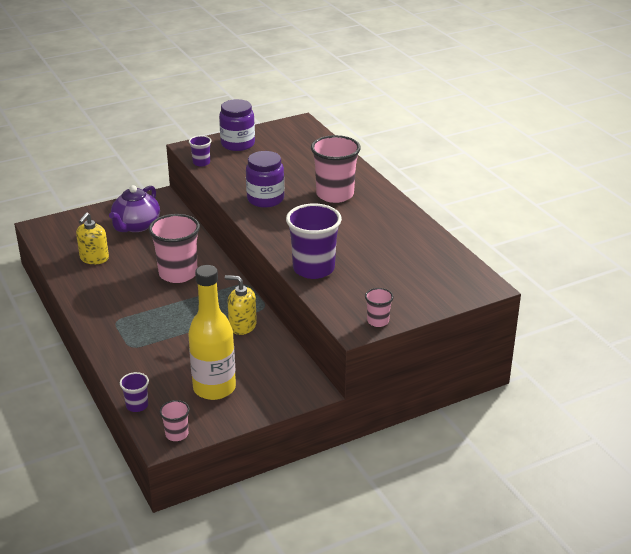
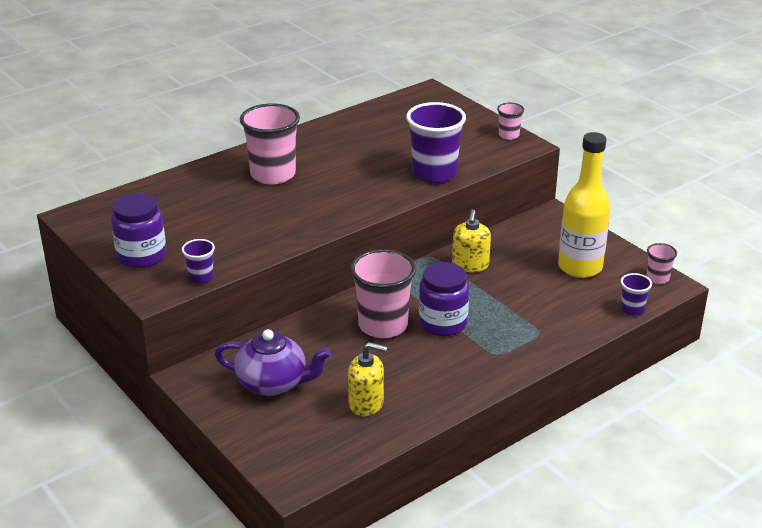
camera: 100 degrees left, 0 degrees up
(265, 199) = (293, 217): purple jar -> purple jar (443, 323)

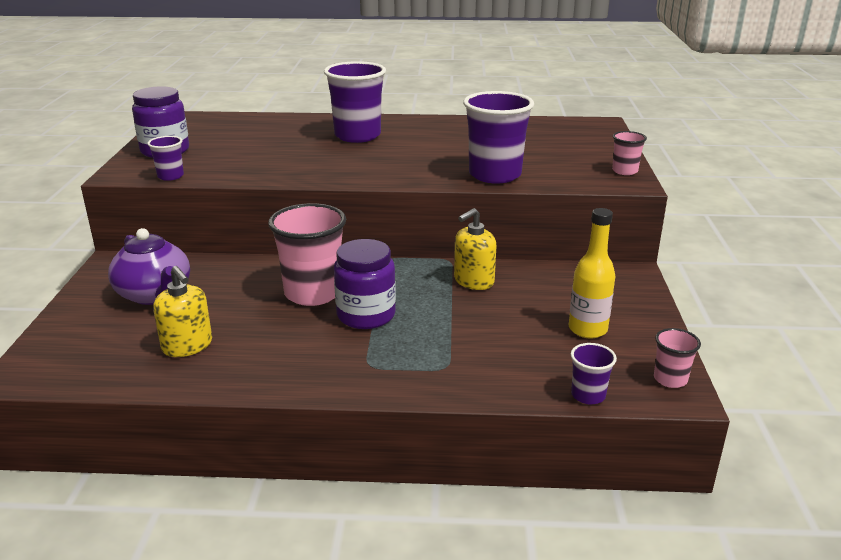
camera: 40 degrees right, 5 degrees down
(273, 175) = (357, 136): pink cup -> purple cup
(580, 267) = (587, 329): yellow bottle -> yellow bottle, size x0.66

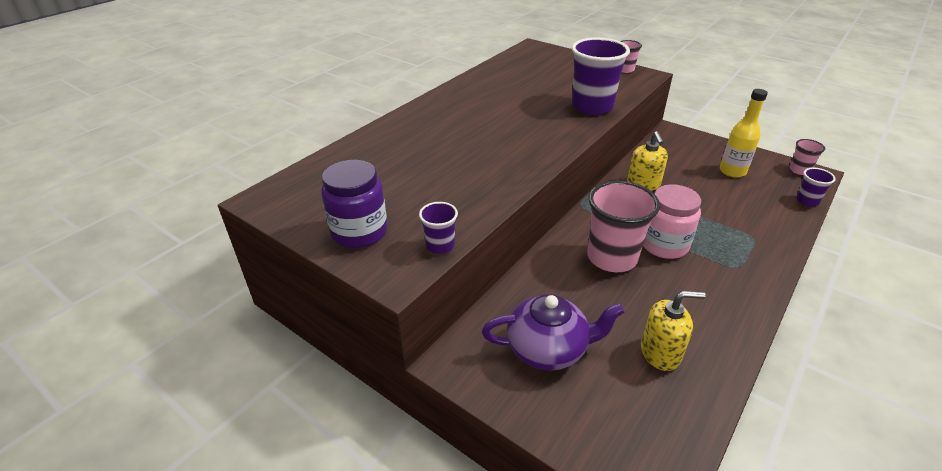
camera: 55 degrees left, 10 degrees up
(357, 136) = (448, 128): purple cup -> none
(366, 315) = (664, 245): purple jar -> pink jar

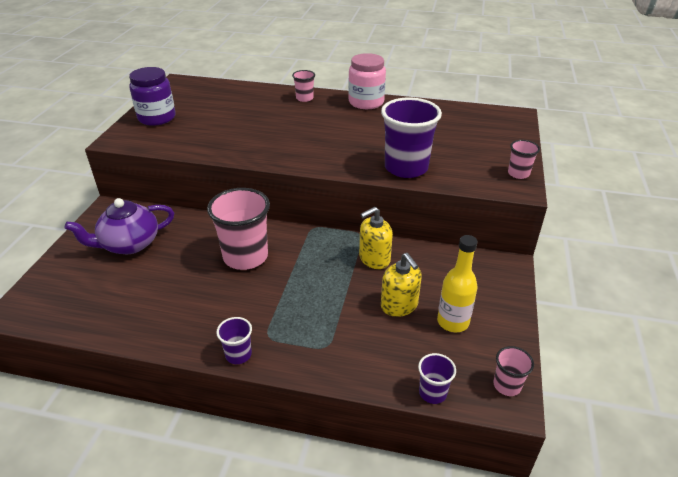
camera: 65 degrees right, 0 degrees up
(410, 123) = (304, 98): none -> pink cup
(440, 245) = (152, 146): purple cup -> purple cup (238, 355)
(548, 349) = (129, 244): purple teapot -> purple teapot turned 90 degrees clockwise
(660, 353) = (138, 298): yellow soap dispenser -> yellow soap dispenser (399, 305)
(664, 245) = (279, 284): pink jar -> pink jar (366, 102)

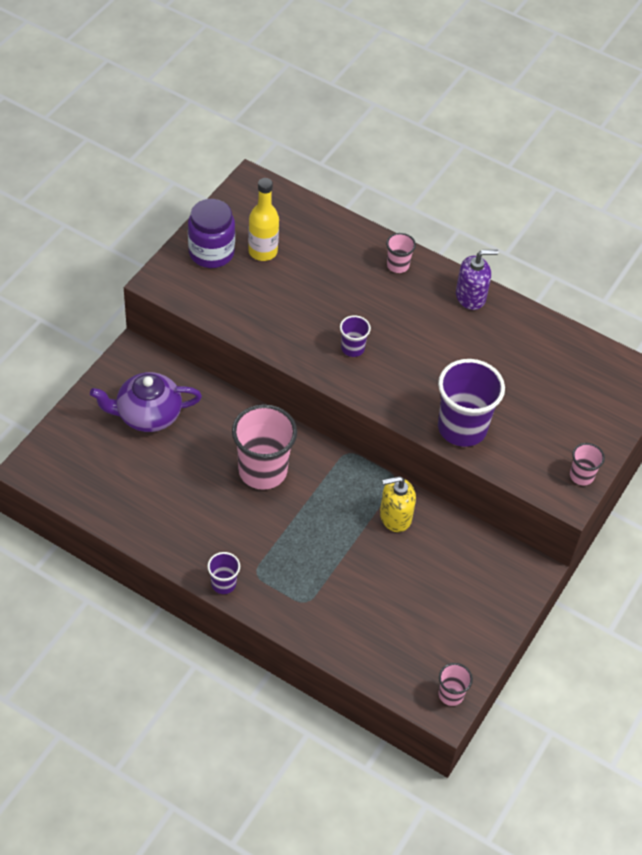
camera: 15 degrees right, 15 degrees up
(366, 102) = (471, 296): pink jar -> purple soap dispenser
(399, 305) = (394, 581): yellow soap dispenser -> none
(432, 393) = (381, 678): purple cup -> purple cup (352, 348)
(453, 322) = (437, 616): yellow bottle -> yellow bottle (263, 251)

